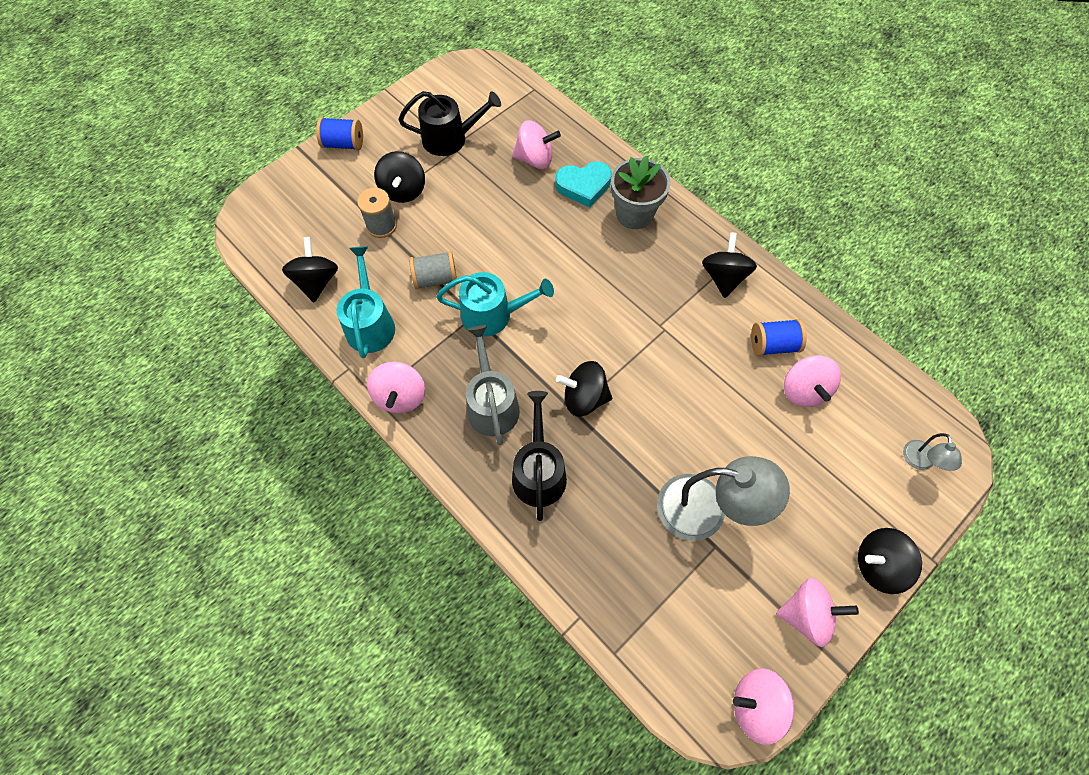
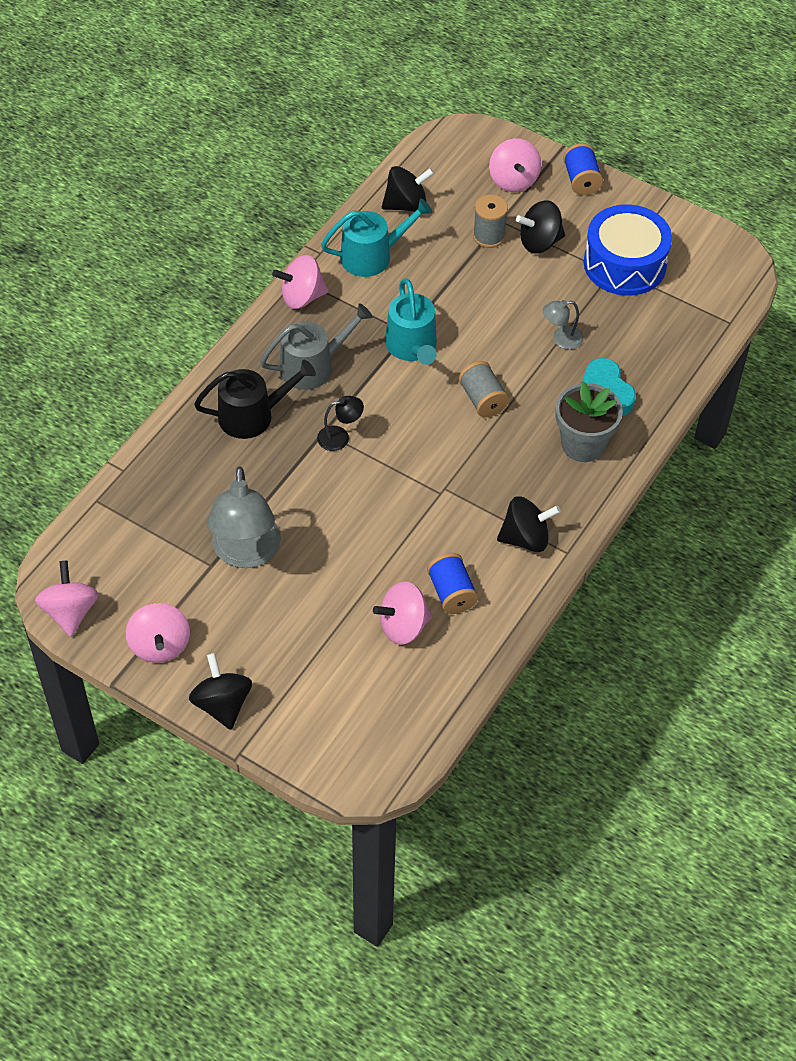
camera: 75 degrees right, 10 degrees down
(435, 279) = (439, 293): grey spool -> grey spool (482, 399)
(450, 138) = (624, 264): black watering can -> blue drum
(535, 159) = (626, 343): pink spinning top -> pink spinning top (513, 180)
(584, 398) = (340, 437): black spinning top -> black lamp
(920, 462) = (346, 740): grey lamp -> grey lamp (561, 339)

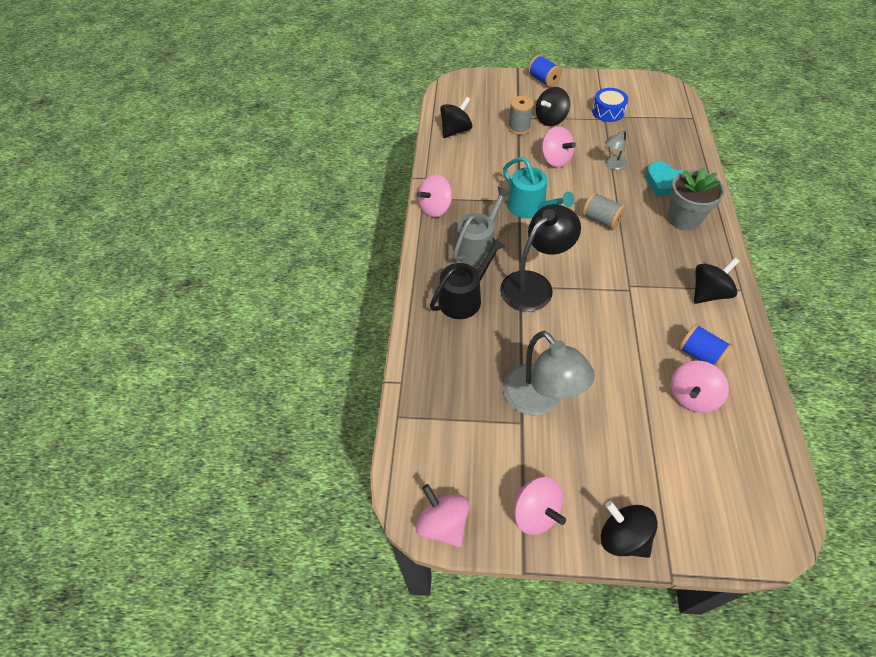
camera: 25 degrees left, 0 degrees up
(340, 437) = (534, 284): black lamp -> black lamp, size x2.08
(372, 256) = (459, 166): turquoise watering can -> none
(513, 180) = (506, 94): pink spinning top -> pink spinning top (555, 160)
(624, 264) = (608, 111): blue drum -> blue drum, size x0.58

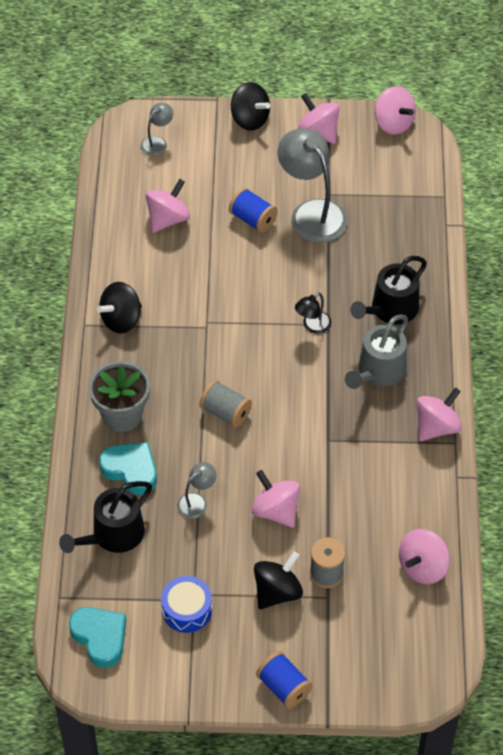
camera: 175 degrees right, 0 degrees up
(456, 130) = (422, 567): black spinning top -> pink spinning top
(530, 207) = (314, 429): turquoise watering can -> none
(534, 284) = (312, 326): black lamp -> black lamp, size x0.48
(660, 100) = (100, 637): none -> turquoise heart
(667, 147) = (113, 535): none -> black watering can
(699, 354) = (149, 256): blue spool -> blue spool (253, 219)
(731, 503) = (157, 142): none -> grey lamp

